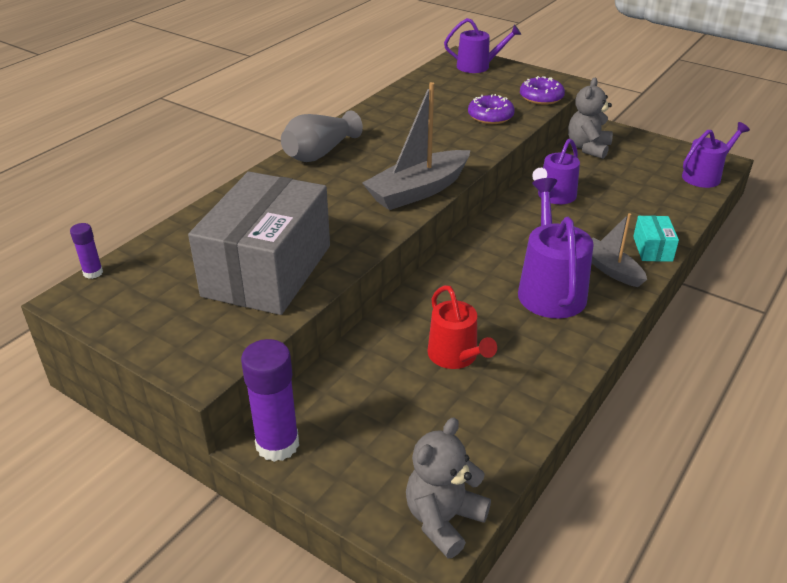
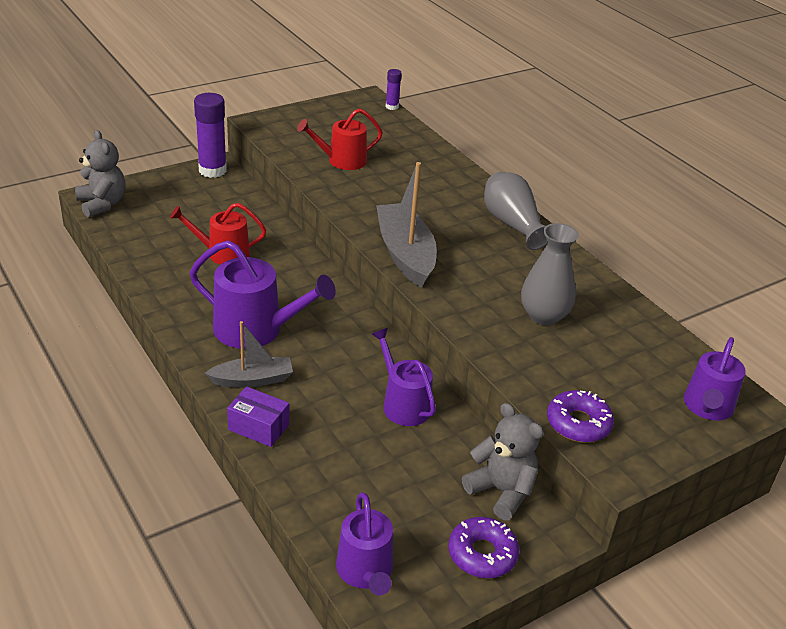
camera: 110 degrees right, 0 degrees up
(267, 270) = (342, 161): grey box -> red watering can
(441, 122) = (543, 316): none -> grey vase
(490, 116) = (541, 357): purple donut -> purple donut (482, 554)
(652, 249) = (258, 427): turquoise box -> purple box

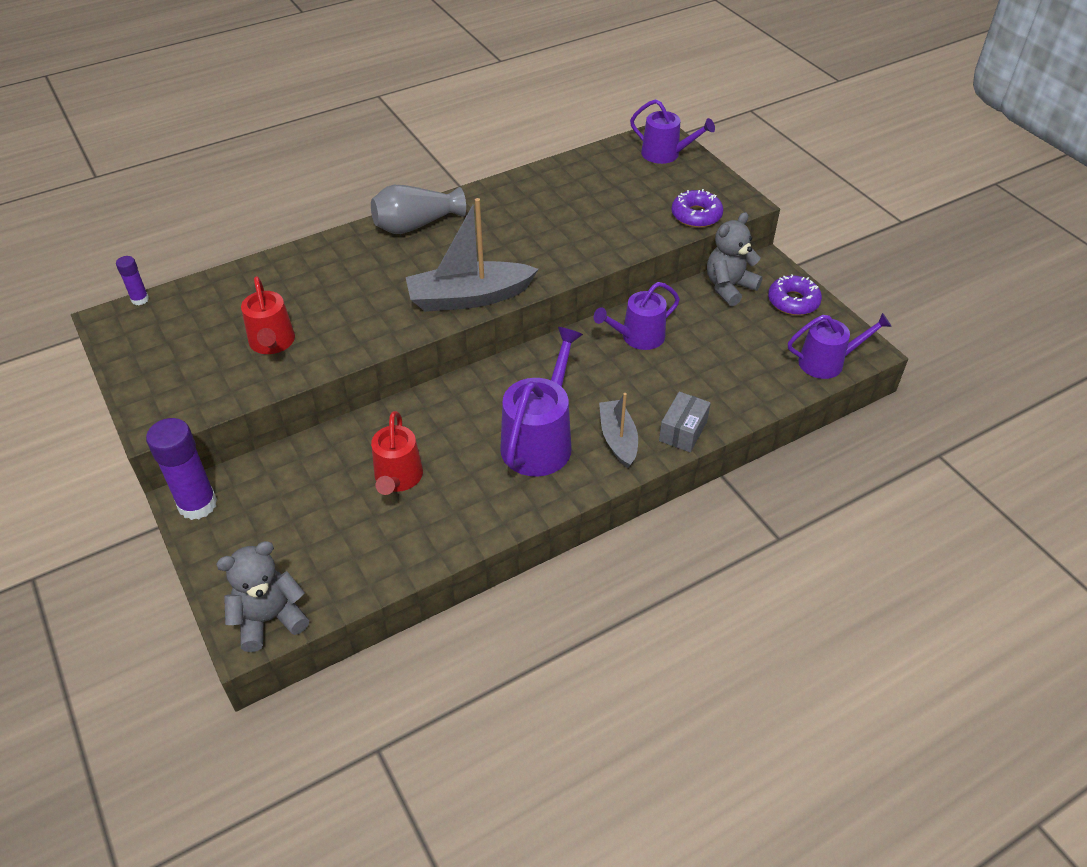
camera: 85 degrees left, 10 degrees up
(258, 427) = (683, 431): purple box -> grey box
(543, 316) = (563, 219): grey vase -> none

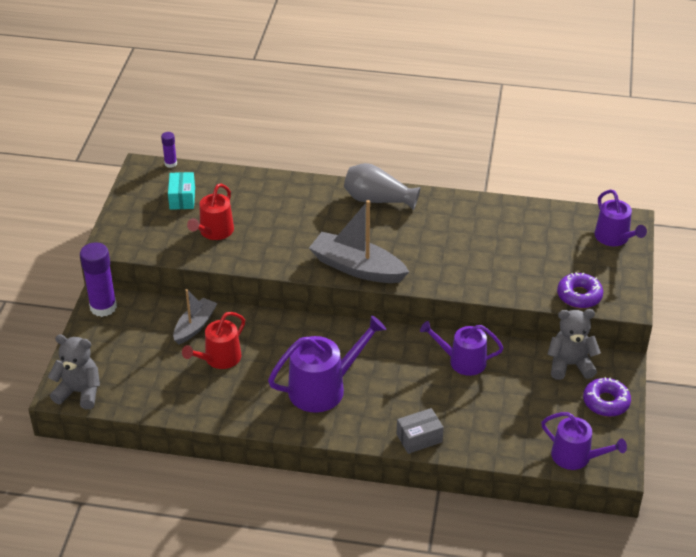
camera: 40 degrees right, 5 degrees down
(194, 328) = (182, 198): none -> turquoise box
(618, 439) = (372, 417): grey boat -> grey boat (195, 326)

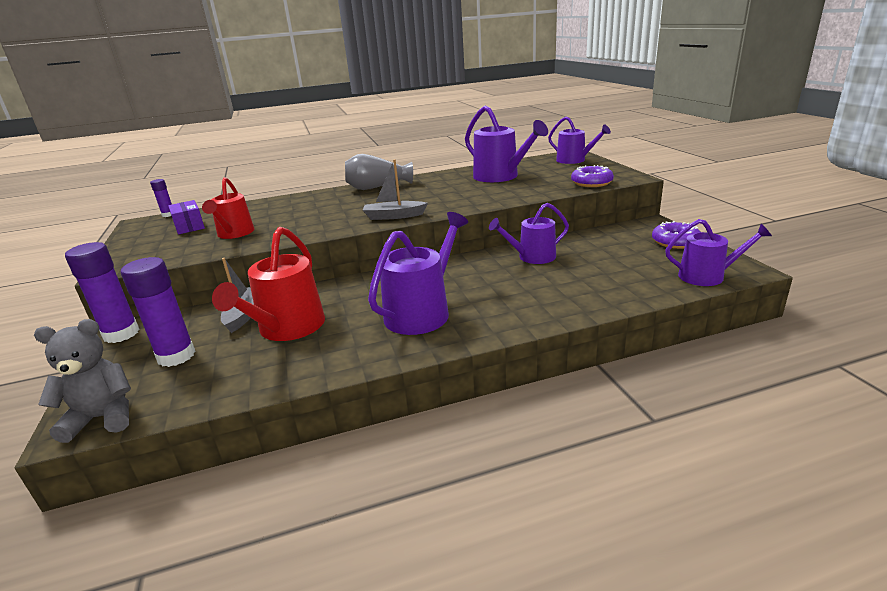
camera: 25 degrees left, 15 degrees down
(135, 352) = (176, 356): none -> purple glue stick
(182, 198) = (189, 226): turquoise box -> purple box
(219, 358) = (287, 328): red watering can -> red watering can, size x1.50
(357, 268) = (394, 216): grey boat -> grey boat, size x0.61
(419, 438) = (557, 313): grey box -> none
(508, 237) = (500, 176): none -> purple watering can
(570, 365) = (618, 233): grey teddy bear -> none

